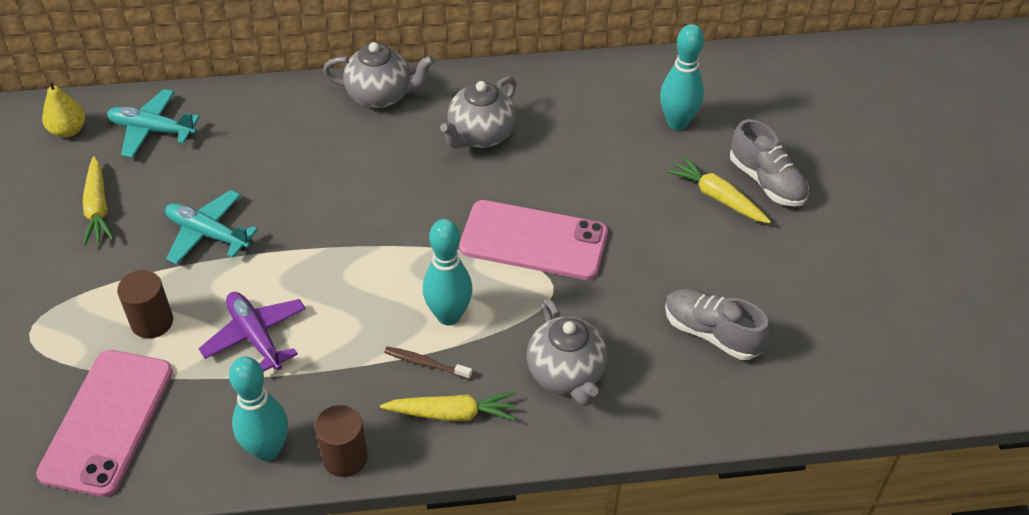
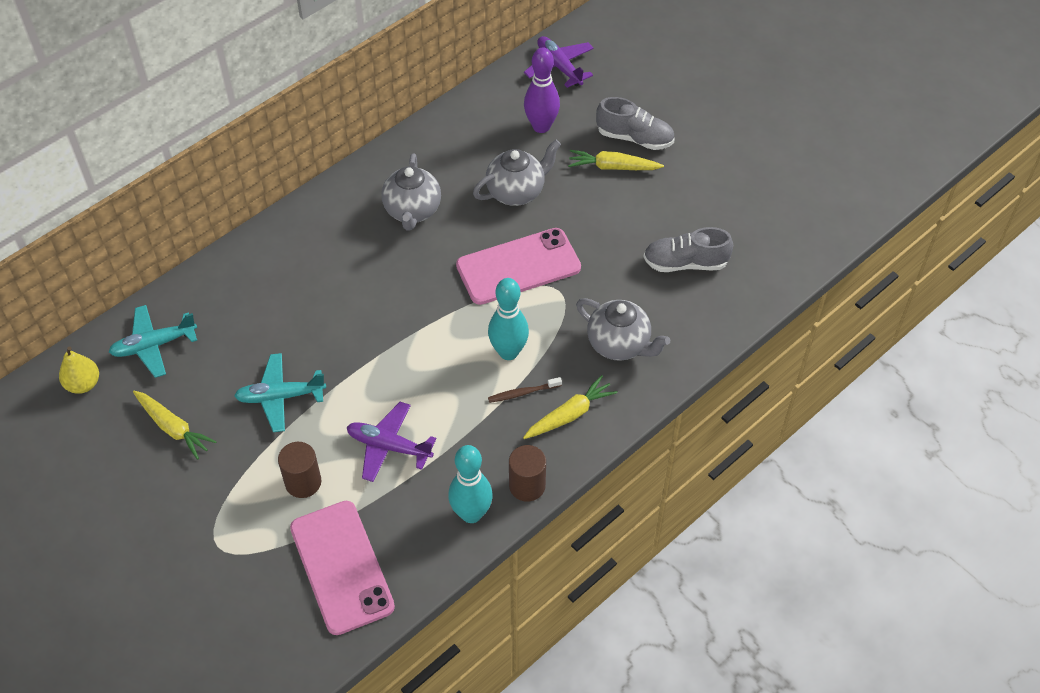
camera: 35 degrees left, 5 degrees up
(381, 96) = (309, 220): grey teapot -> grey teapot (516, 192)
(677, 122) = (541, 126): turquoise bowling pin -> purple bowling pin
(746, 77) = (559, 67): none -> purple plane

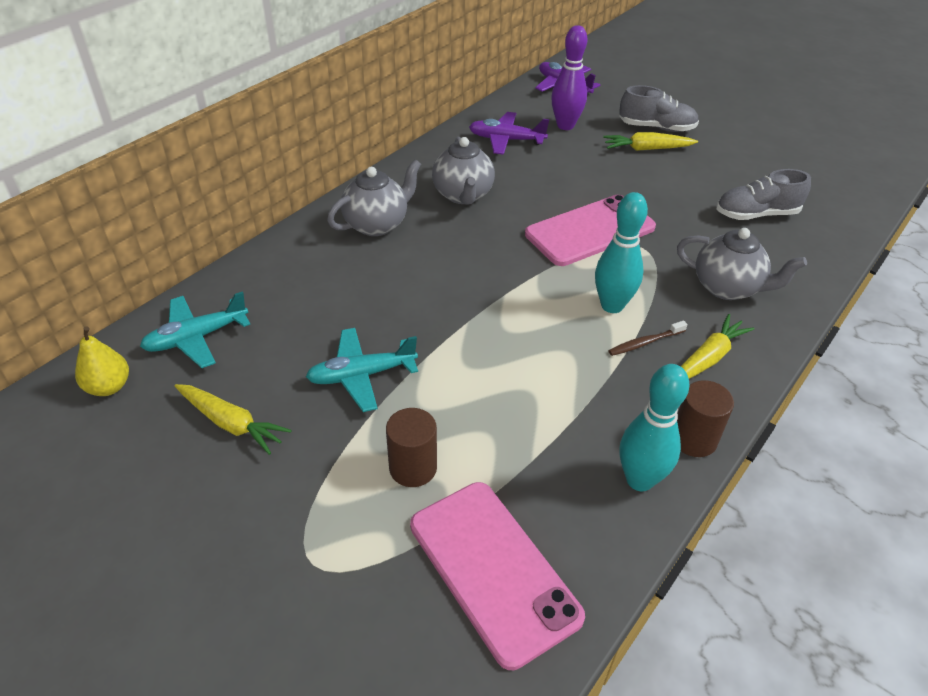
camera: 10 degrees left, 10 degrees down
(389, 446) = (510, 414): purple plane -> purple plane (506, 140)
(516, 192) = (562, 173): grey teapot -> grey teapot (377, 224)

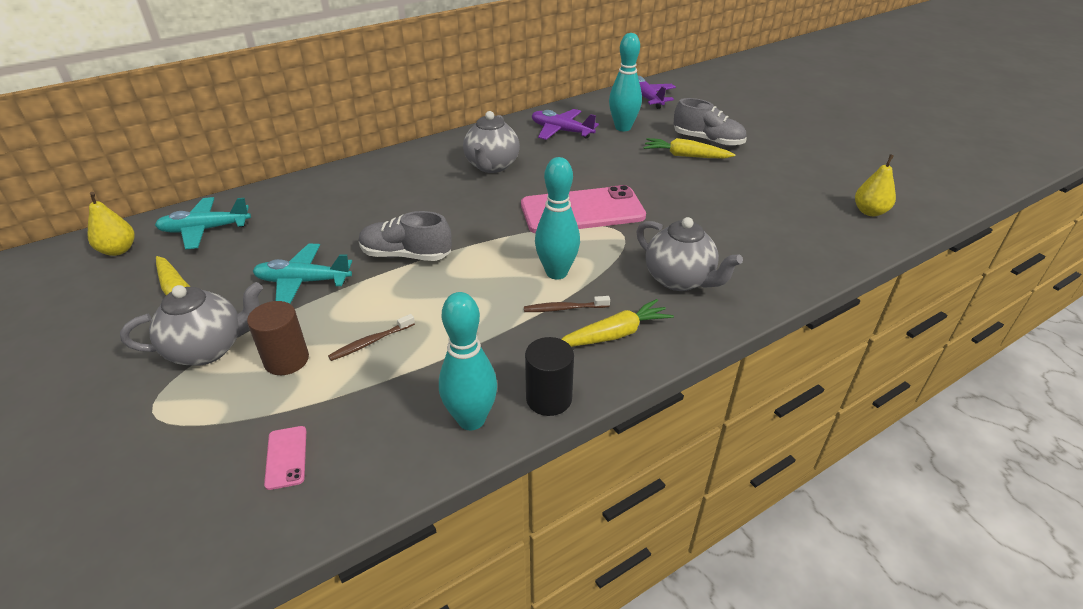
camera: 20 degrees right, 5 degrees down
(377, 224) = (404, 175): grey teapot -> grey teapot (208, 349)
(485, 425) = (370, 342): none -> brown toothbrush
(493, 570) = (286, 457): pink phone -> pink phone, size x0.40
(565, 125) = (623, 128): purple bowling pin -> turquoise bowling pin
(693, 439) = (549, 398): brown cylinder -> black cylinder
(756, 214) = (755, 224): grey shoe -> grey shoe (406, 255)
(842, 181) = (869, 212): none -> yellow pear

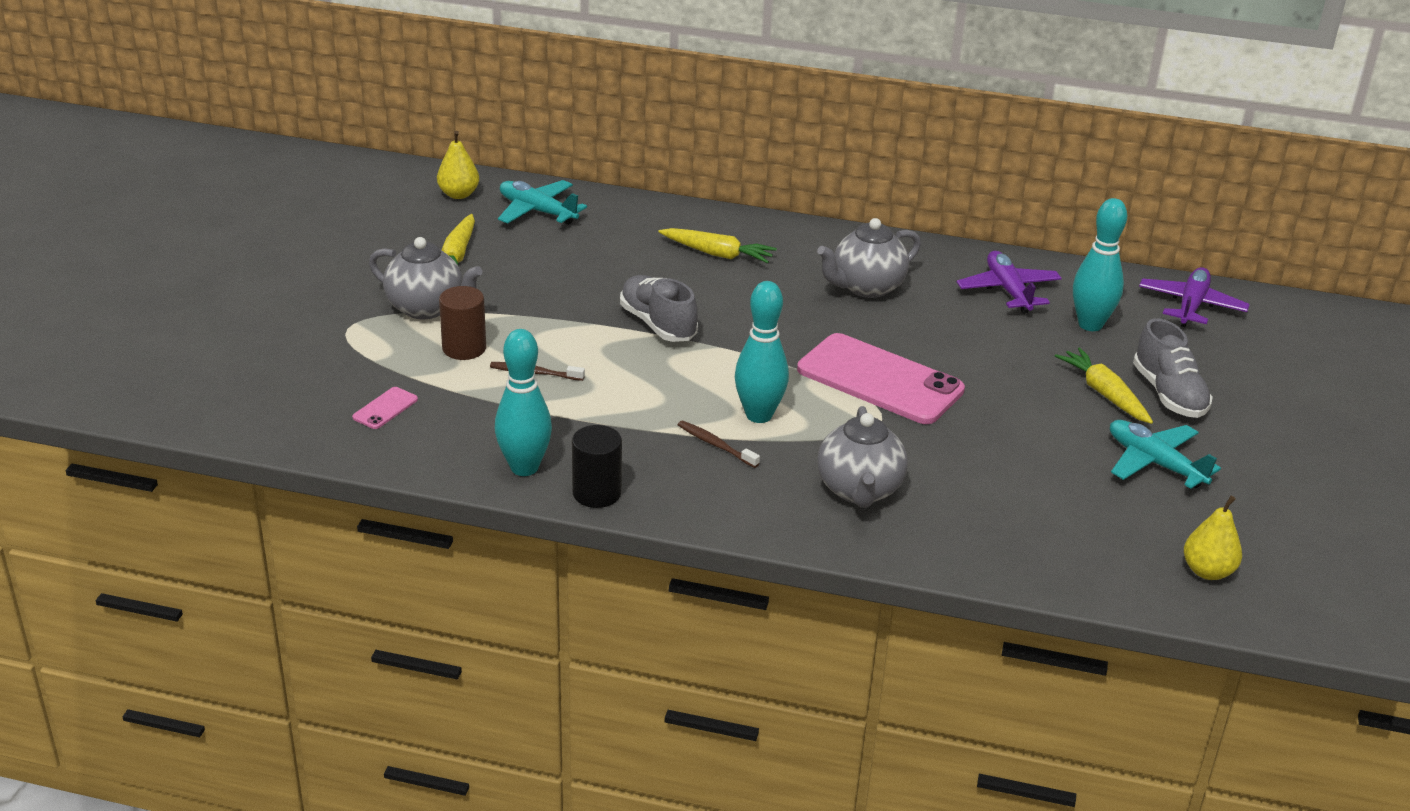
camera: 45 degrees right, 5 degrees down
(303, 282) = (551, 298): turquoise plane -> turquoise plane (1155, 463)
(614, 334) = (722, 489): yellow carrot -> yellow carrot (717, 254)

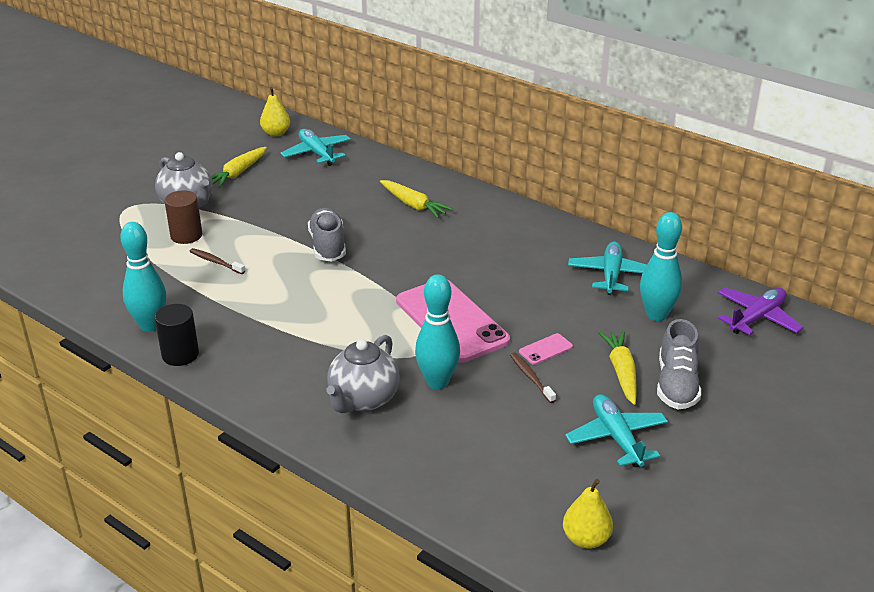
camera: 25 degrees right, 0 degrees up
(385, 408) = (101, 265): pink phone -> pink phone (545, 349)
(715, 445) = (290, 340): brown toothbrush -> brown toothbrush (531, 377)
(759, 415) = (340, 326): turquoise bowling pin -> turquoise bowling pin (437, 382)
(866, 287) = (501, 250): grey teapot -> none
(1008, 291) = (611, 275): purple plane -> turquoise plane

